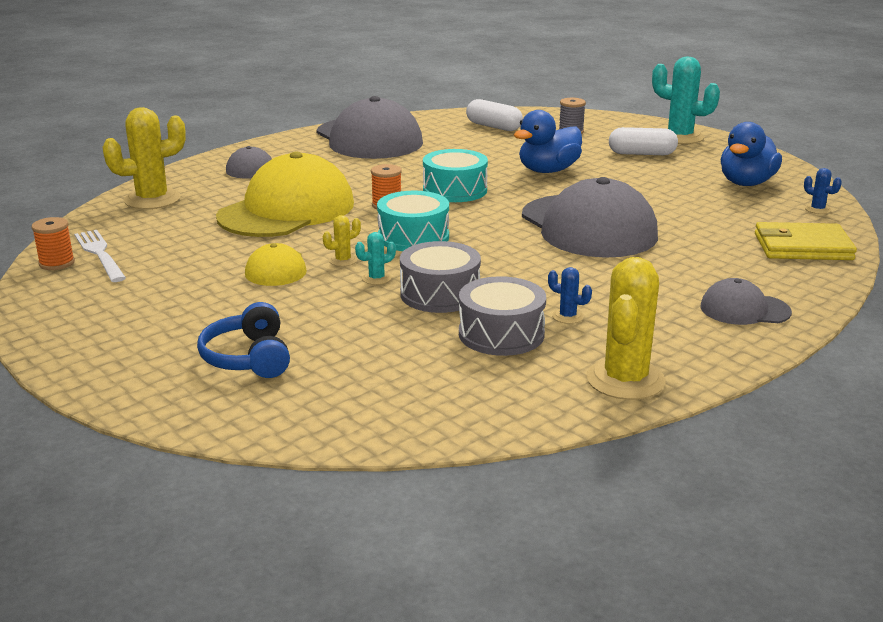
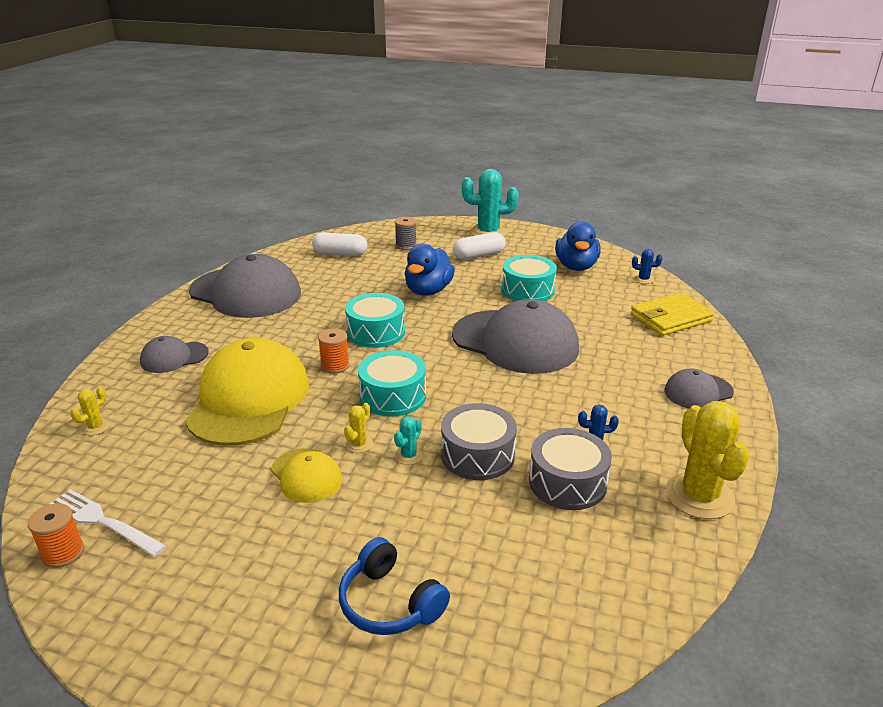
camera: 30 degrees left, 5 degrees up
(152, 199) = (95, 427): yellow cactus -> yellow cactus, size x0.45
(659, 191) = (528, 290): none -> turquoise drum

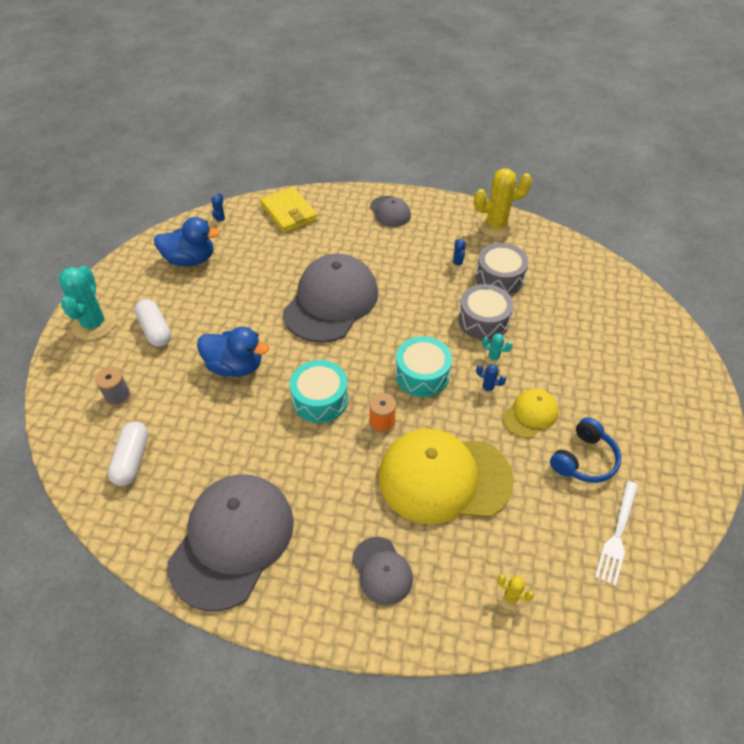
camera: 95 degrees left, 20 degrees up
(63, 553) = (654, 549): orange spool -> none
(359, 444) = (487, 388): yellow cactus -> blue cactus
(389, 603) = (622, 354): blue headphones -> blue headphones (584, 459)
(528, 290) = (237, 293): turquoise drum -> none

